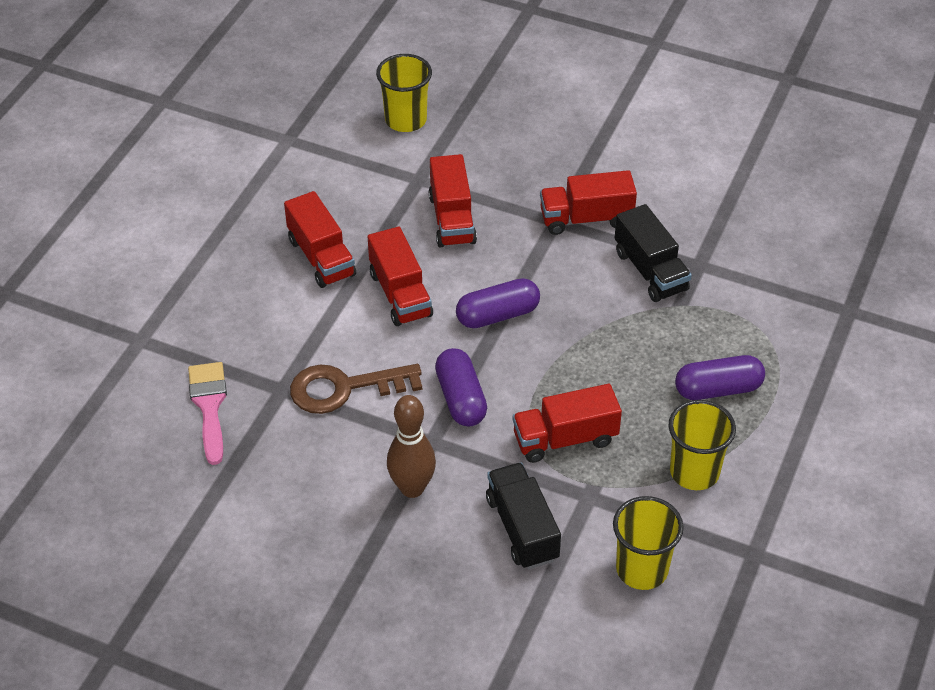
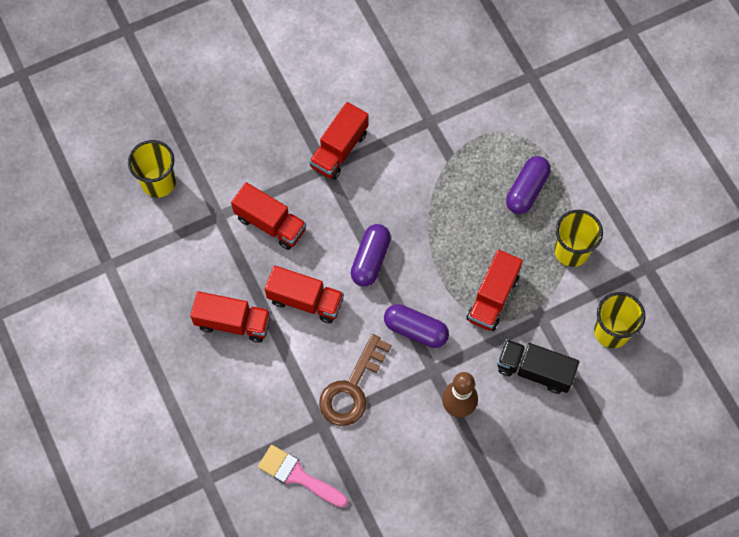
camera: 50 degrees left, 20 degrees up
(650, 271) = (411, 150): black truck -> none

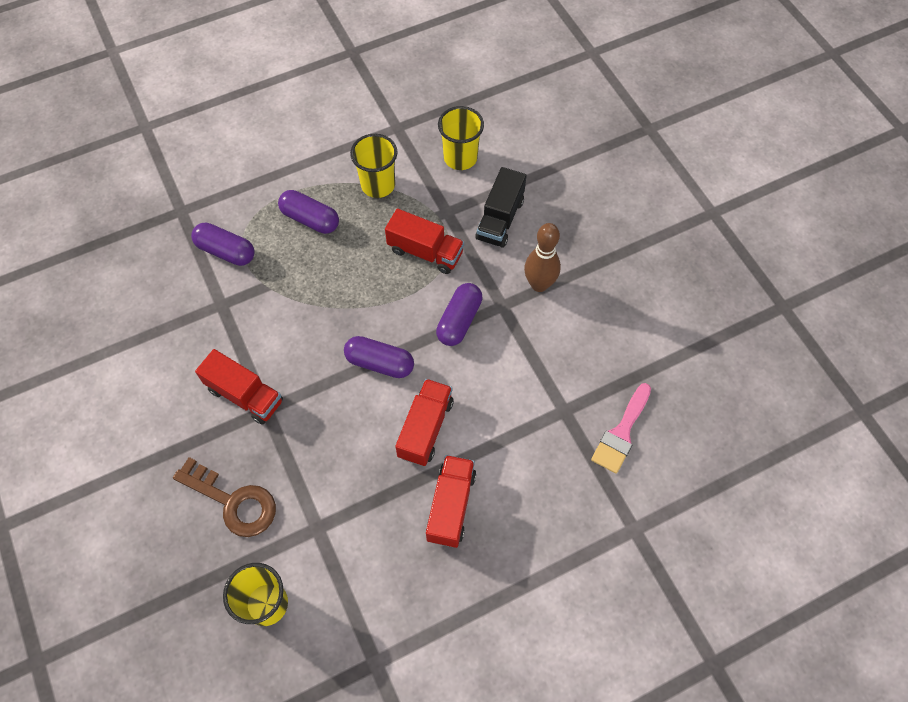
camera: 90 degrees left, 5 degrees down
(270, 224) = (331, 468): red truck -> none
(351, 388) = (524, 381): brown key -> brown key (233, 501)
(487, 119) = (226, 251): none -> purple capsule

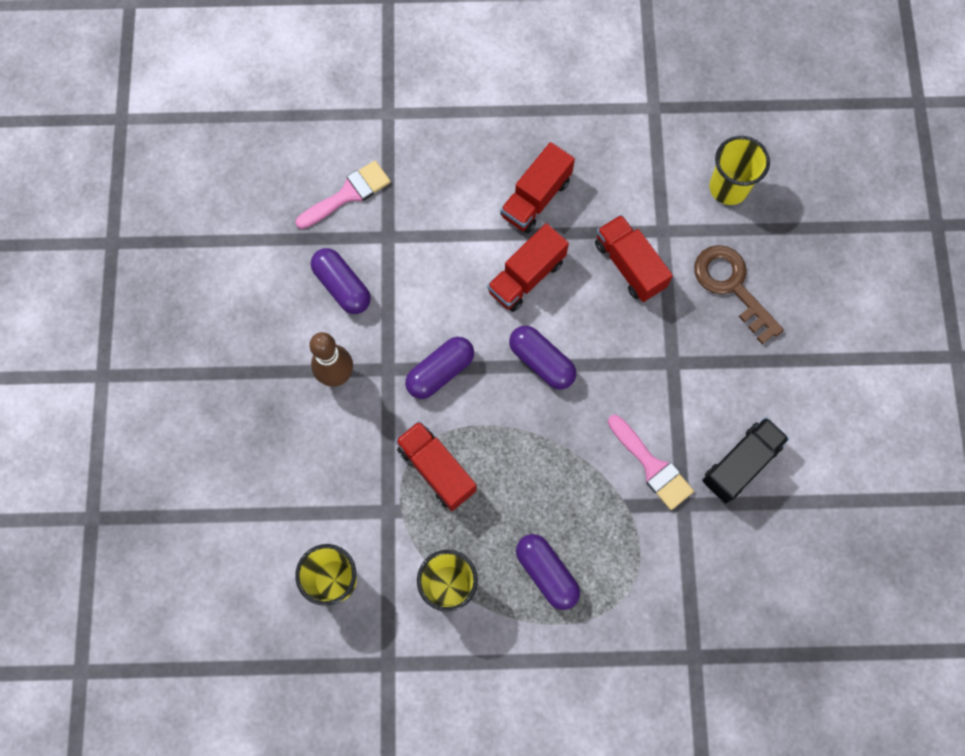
camera: 155 degrees left, 10 degrees up
(226, 251) = (657, 572): purple capsule -> purple capsule (342, 286)
(245, 395) = (689, 387): red truck -> red truck (629, 265)
(256, 321) = (652, 466): none -> pink brush
(500, 219) = (334, 473): black truck -> black truck (740, 464)

